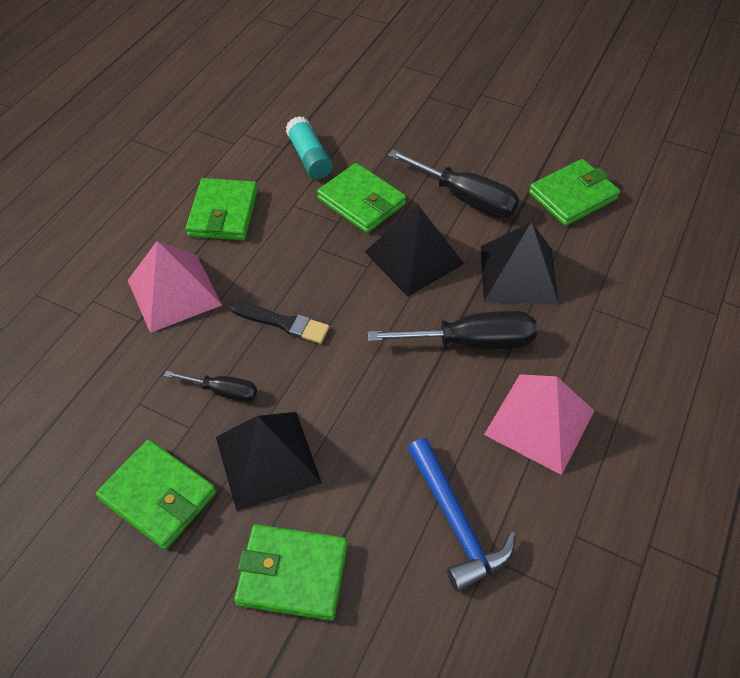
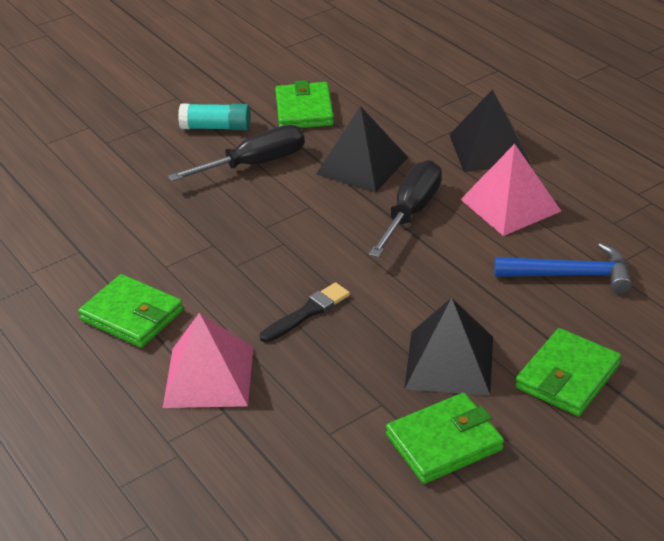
camera: 60 degrees left, 15 degrees down
(223, 391) = (357, 371): black screwdriver -> none
(309, 157) = (112, 238): turquoise glue stick -> turquoise glue stick (216, 127)
(361, 201) = (202, 223): green wallet -> none
(414, 257) = (296, 213): black pyramid -> black pyramid (489, 149)

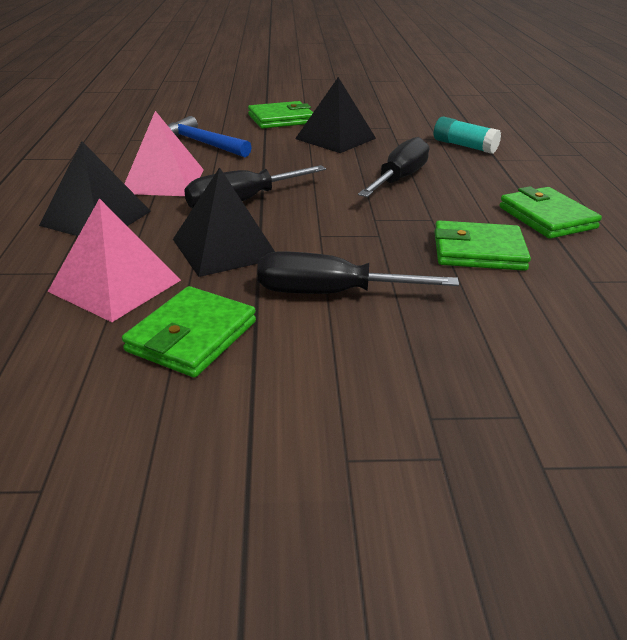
camera: 150 degrees left, 5 degrees down
(209, 376) = (498, 173): pink pyramid -> pink pyramid (115, 285)
(216, 127) = (332, 364): turquoise glue stick -> turquoise glue stick (464, 146)
(307, 312) = (399, 179): black brush -> black screwdriver
(444, 442) = (378, 121): green wallet -> green wallet (478, 251)

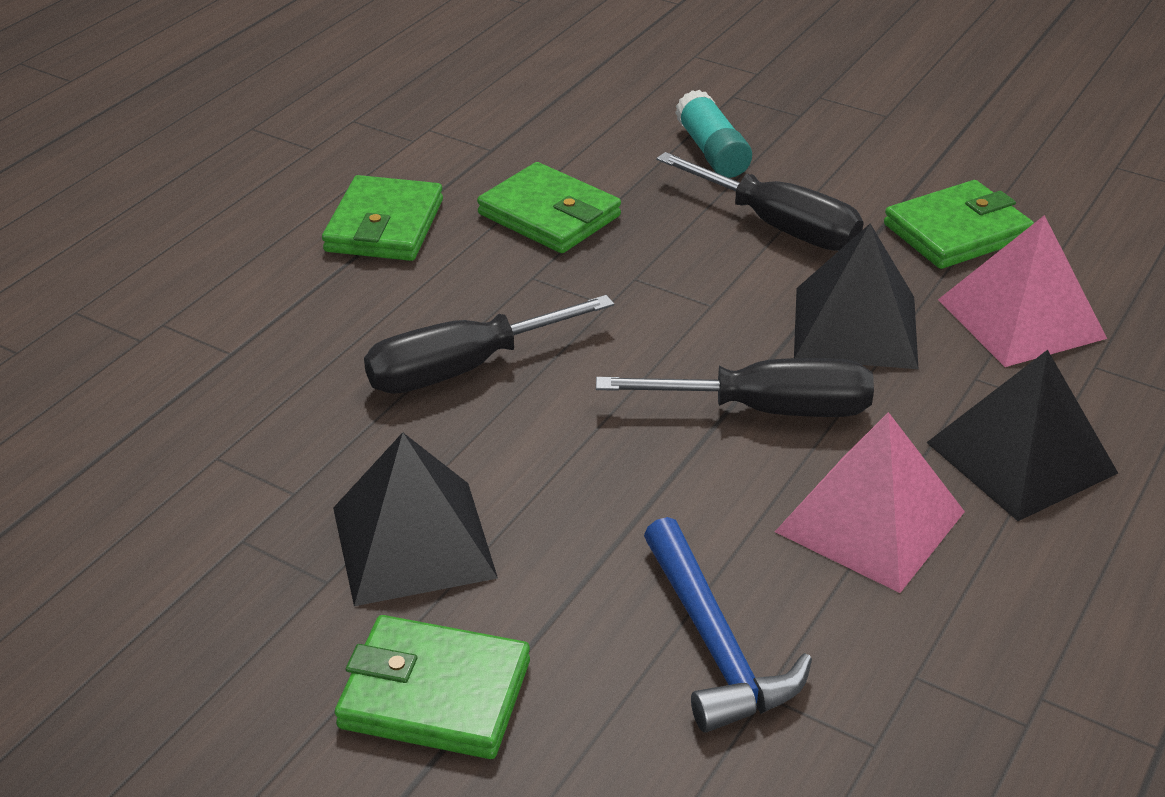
camera: 145 degrees left, 5 degrees up
(464, 146) = (216, 410): turquoise glue stick -> turquoise glue stick (712, 151)

